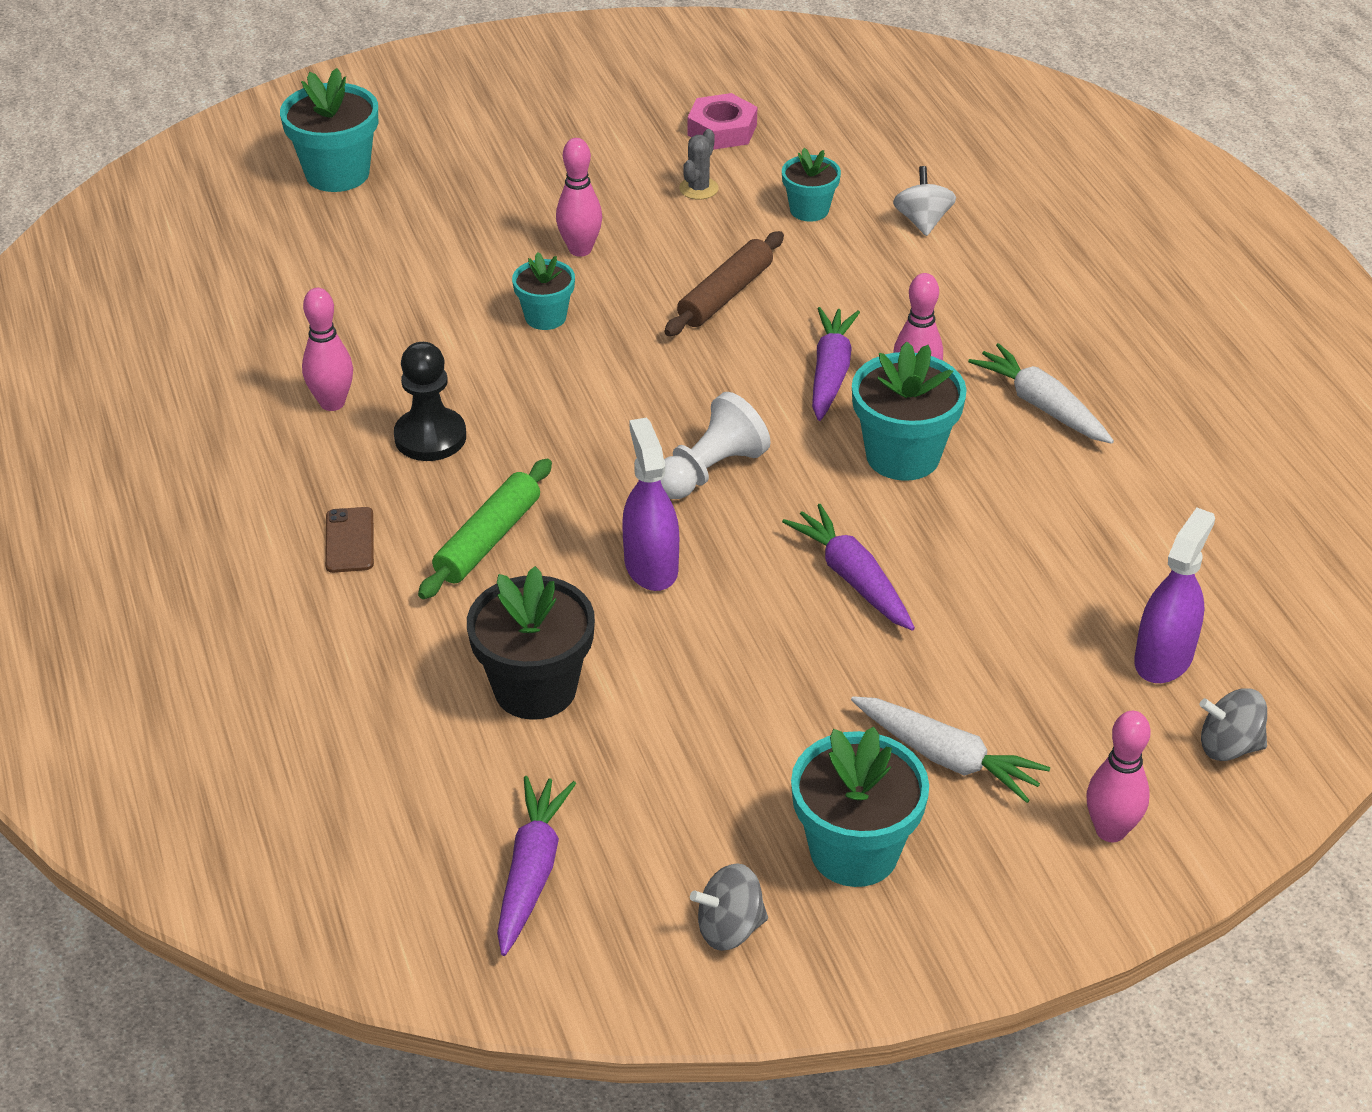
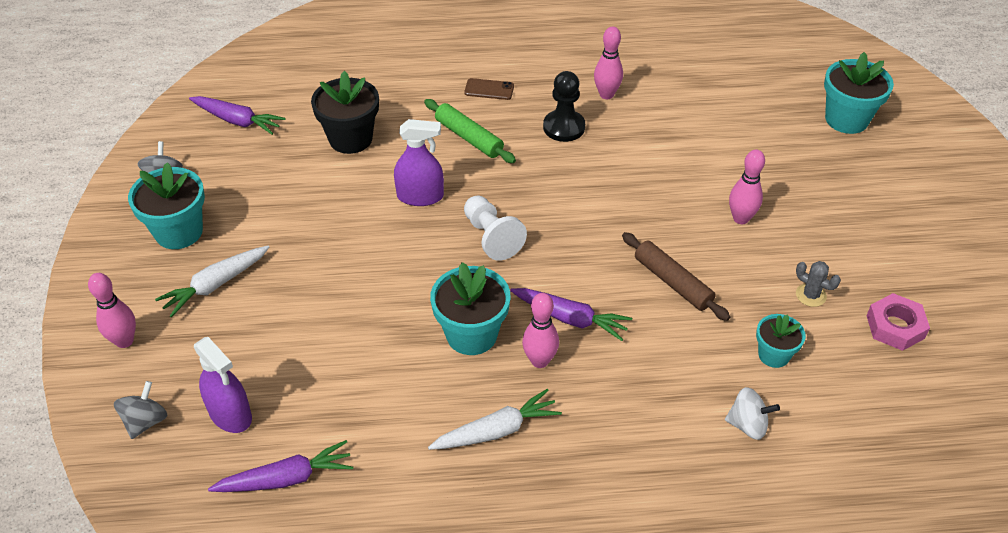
camera: 105 degrees right, 5 degrees up
(545, 317) = (667, 190): turquoise flower pot -> none
(852, 578) = (371, 280): purple carrot -> purple carrot (286, 478)

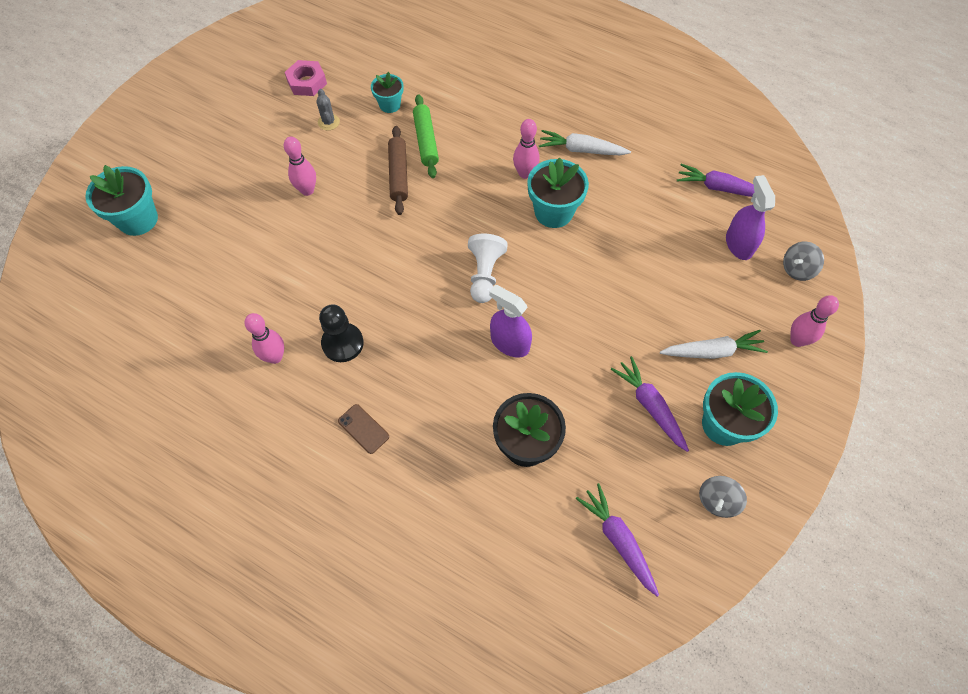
camera: 145 degrees left, 15 degrees up
(469, 138) = (426, 381): green rolling pin -> green rolling pin (426, 141)
(570, 318) = (483, 188): purple carrot -> purple carrot (650, 406)
(747, 425) = (444, 82): white spinning top -> none

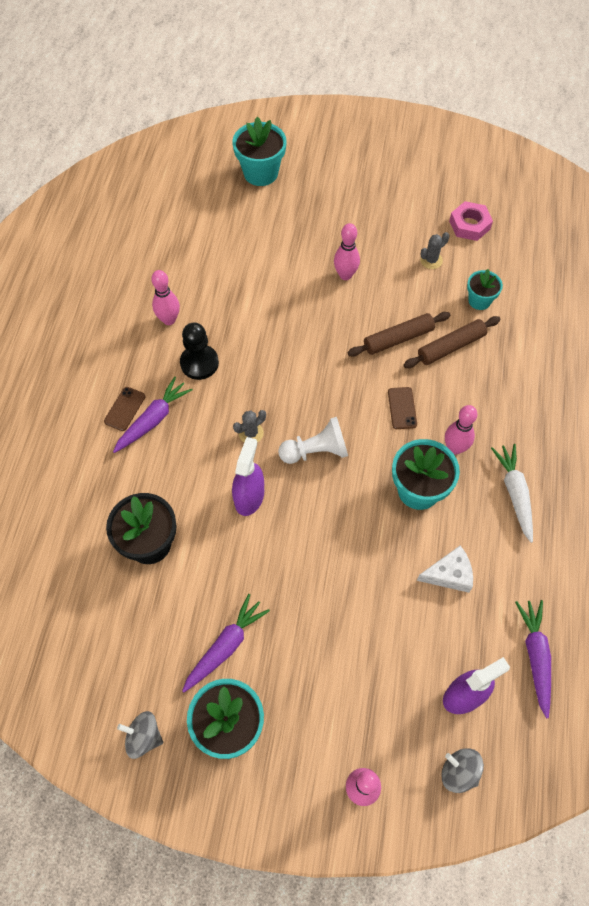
camera: 70 degrees right, 0 degrees up
(426, 141) = (451, 347): green rolling pin -> brown rolling pin
(443, 321) = (251, 433): none -> grey cactus
(470, 196) = (402, 408): none -> brown phone
(618, 540) = (80, 651): purple carrot -> purple carrot (153, 420)
(636, 218) = (449, 574): none -> white cheese
(712, 351) = (311, 695): white carrot -> none

